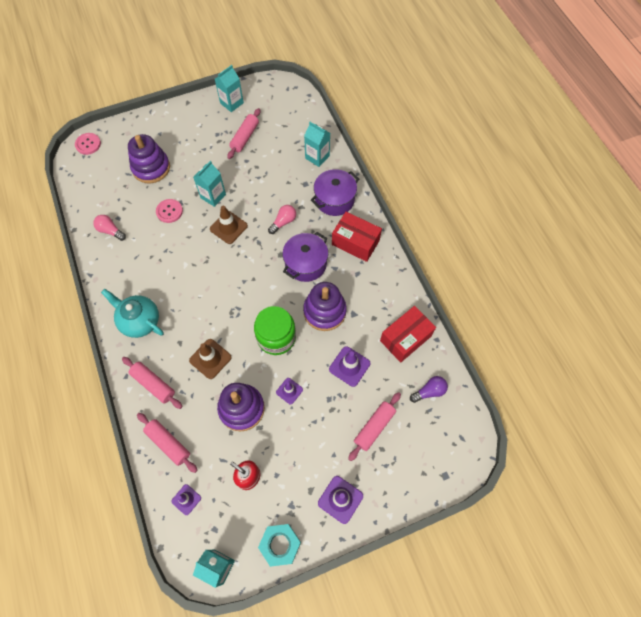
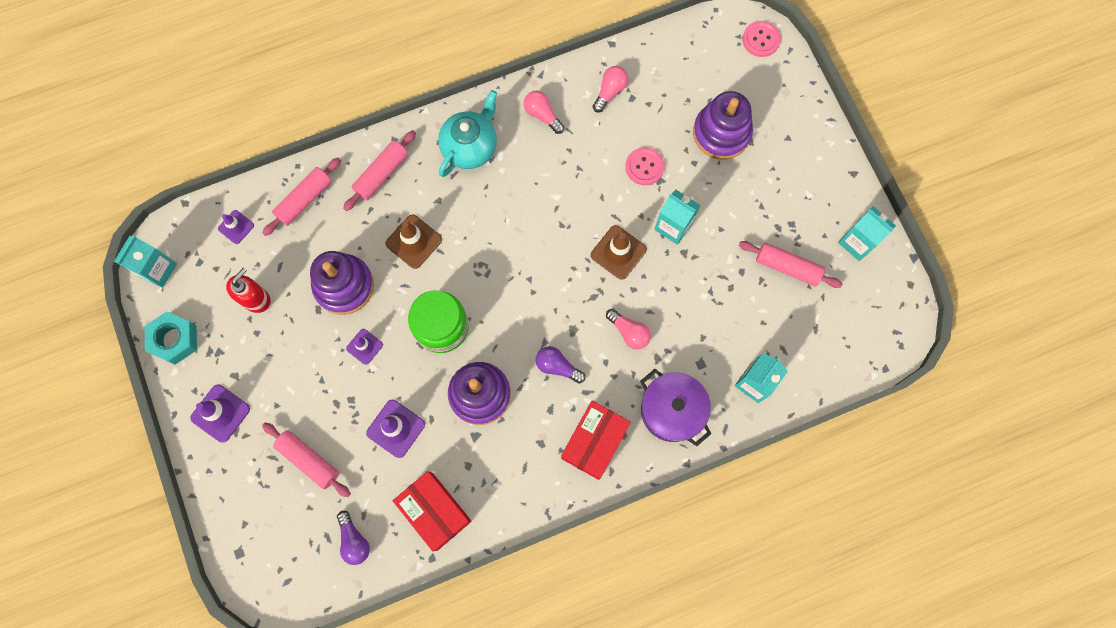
camera: 90 degrees right, 10 degrees up
(122, 273) = (542, 115): none -> pink light bulb
(306, 264) = (557, 366): purple pot -> purple light bulb

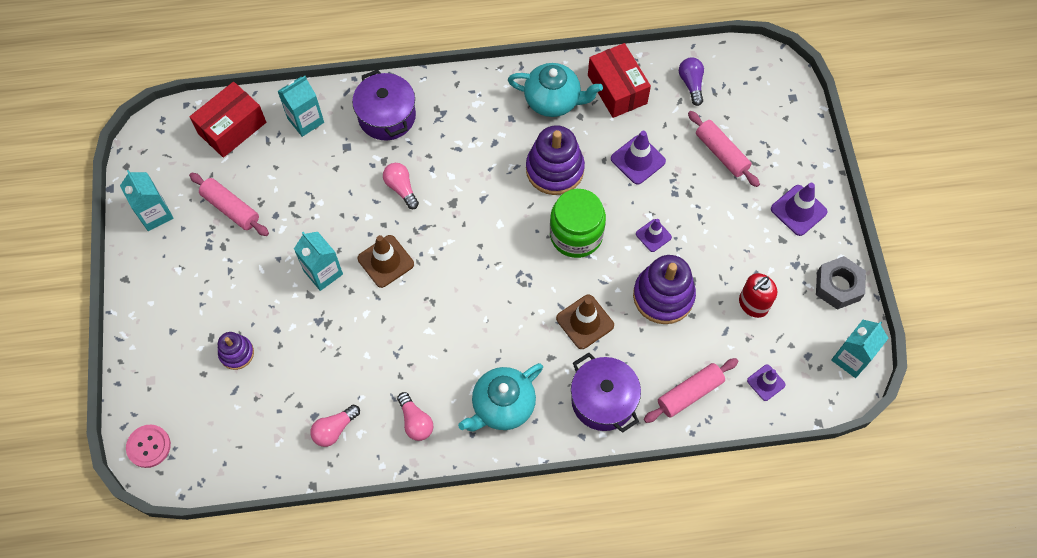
camera: 165 degrees left, 10 degrees down
(174, 339) = (838, 286): turquoise nut -> grey nut
(381, 174) = (603, 400): pink rolling pin -> purple pot
(501, 477) = (553, 100): none -> turquoise teapot
(557, 366) = (477, 175): purple light bulb -> none
(594, 442) = (463, 108): red box -> red box (232, 128)
(644, 167) = (329, 338): pink button -> none
(721, 133) = (236, 353): purple stacking toy -> purple stacking toy, size x0.56

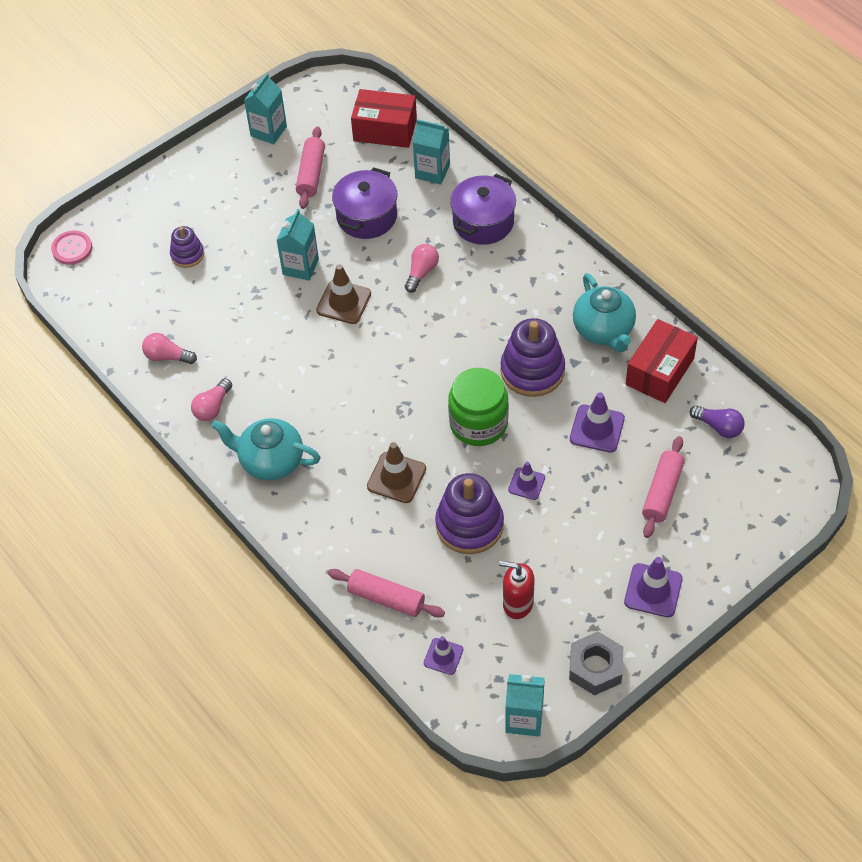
camera: 60 degrees right, 10 degrees down
(603, 400) = (330, 533): purple pot -> purple pot (367, 216)
(691, 84) = (718, 427): purple light bulb -> purple light bulb turned 75 degrees clockwise

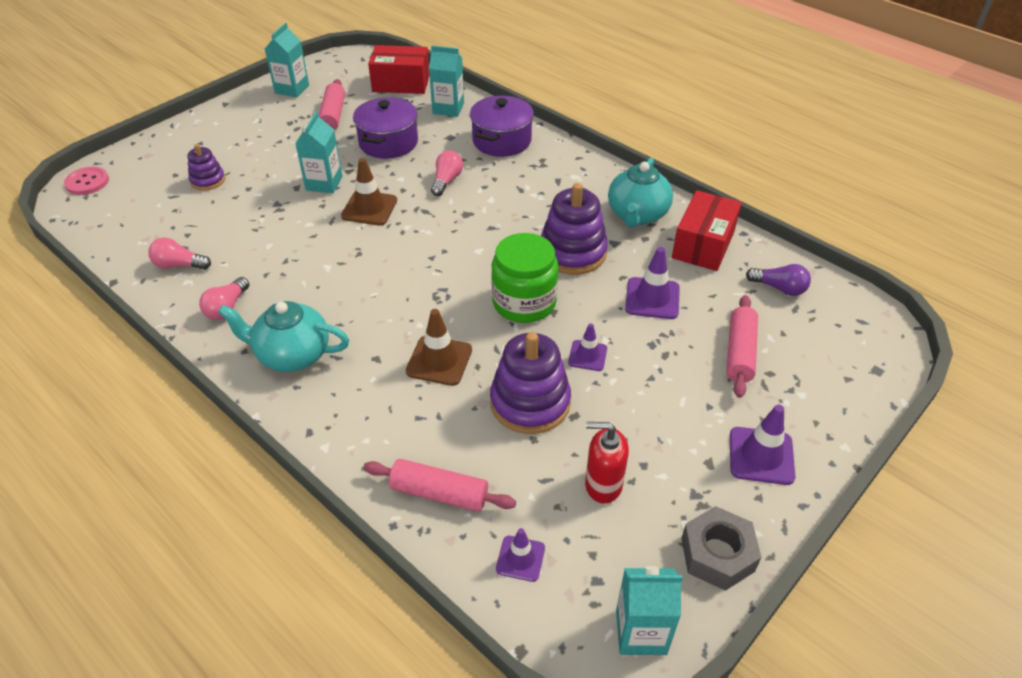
camera: 10 degrees left, 10 degrees down
(604, 330) = (637, 215): turquoise teapot -> turquoise teapot turned 45 degrees clockwise

